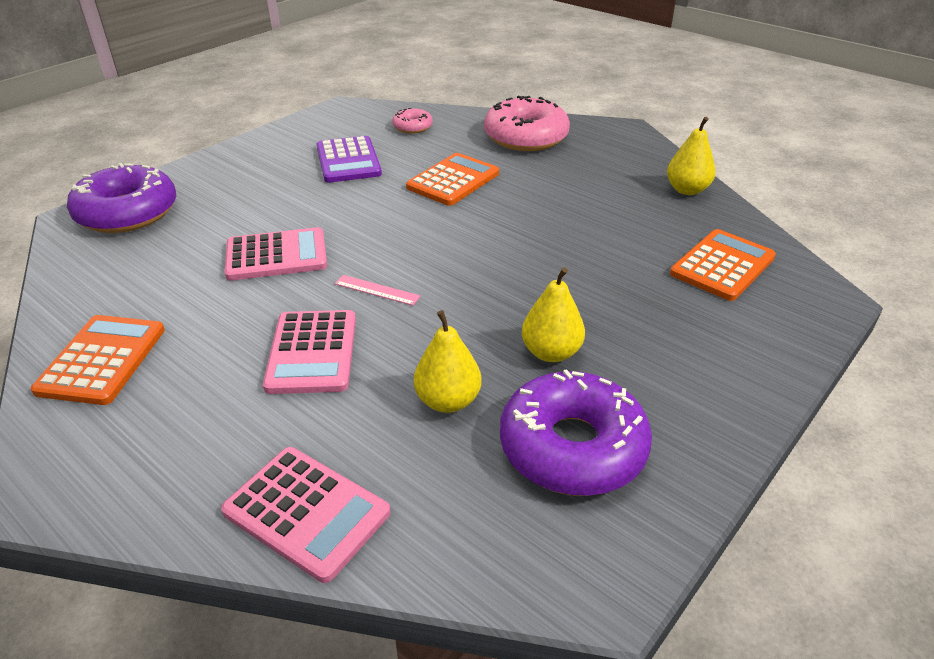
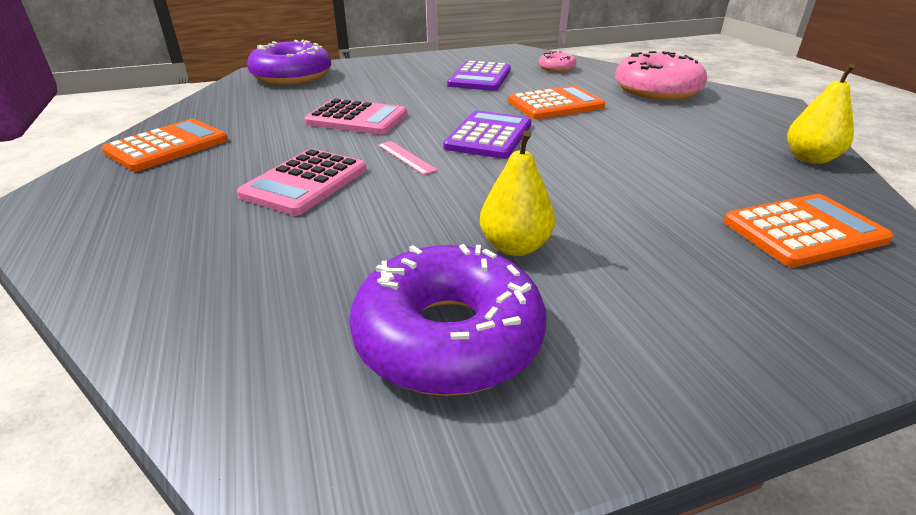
camera: 30 degrees right, 5 degrees down
(306, 512) = (154, 290): pink calculator -> none
(428, 240) = (489, 136): none -> purple calculator
(448, 401) = (371, 251): yellow pear -> none

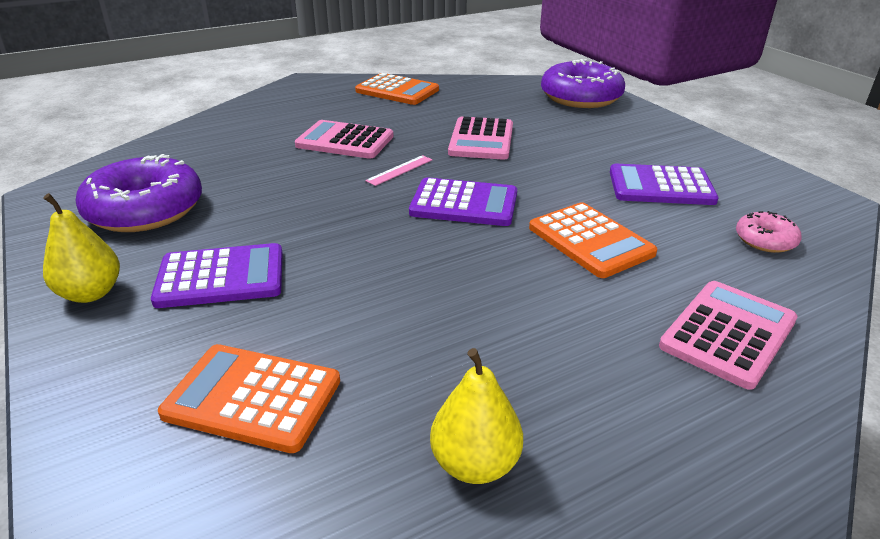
camera: 80 degrees right, 0 degrees up
(515, 247) = (243, 226): yellow pear -> yellow pear (91, 293)
(628, 256) = (221, 277): none -> purple calculator
(657, 90) = (728, 333): pink donut -> pink calculator
(803, 231) = (253, 398): orange calculator -> orange calculator turned 135 degrees clockwise

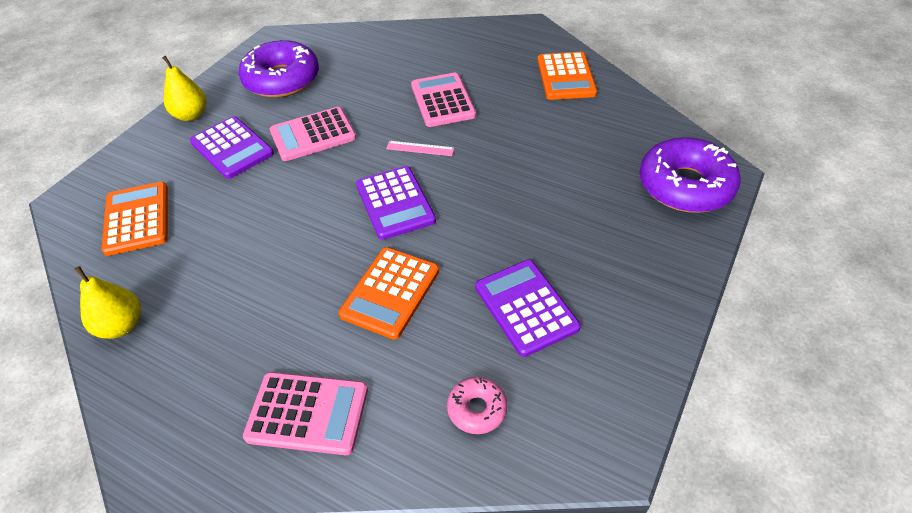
camera: 60 degrees right, 15 degrees up
(481, 140) = (515, 164): pink calculator -> pink calculator (313, 135)

